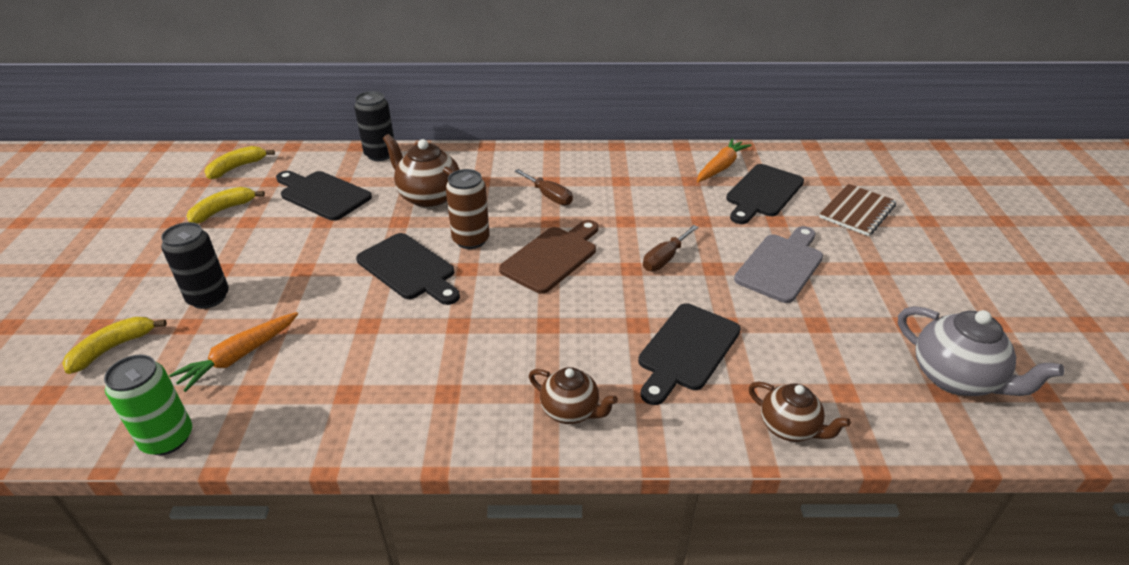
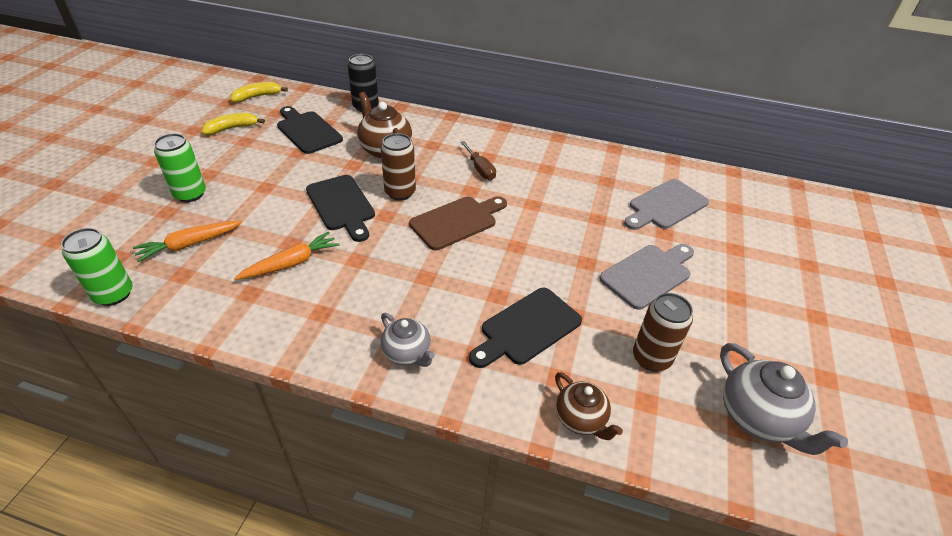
camera: 15 degrees right, 5 degrees up
(113, 348) = (111, 217): yellow banana -> none
(208, 298) = (190, 194): black can -> green can
(571, 411) = (407, 353): brown teapot -> grey teapot
(665, 258) = (549, 244): brown screwdriver -> none
(721, 167) = (639, 174): orange carrot -> orange carrot (291, 263)
(762, 193) = (665, 206): black cutting board -> grey cutting board
(827, 347) = (651, 358): none -> brown can
(857, 211) = (745, 242): brown notebook -> none

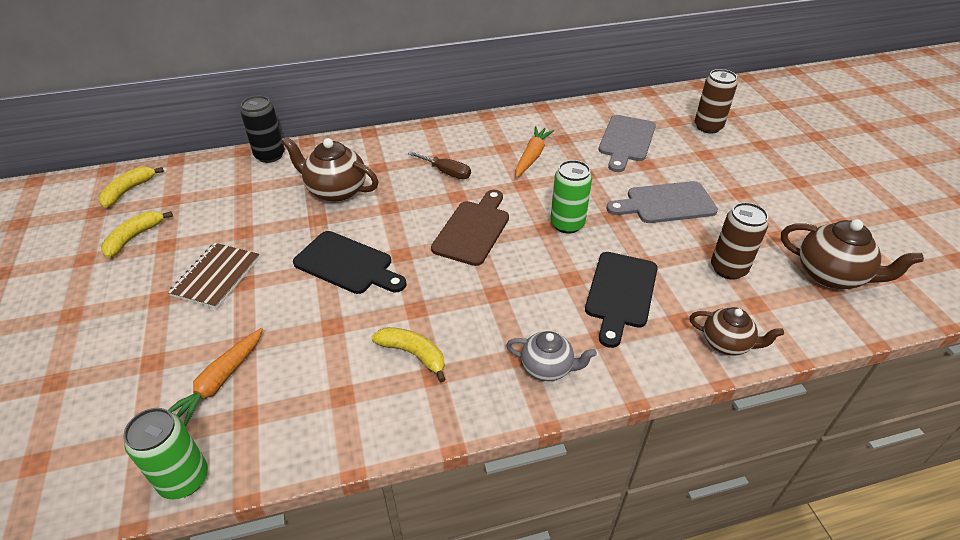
camera: 30 degrees left, 0 degrees up
(190, 194) = (160, 330): green can -> green can (567, 224)
(253, 175) = (216, 276): none -> brown notebook
(291, 263) = (354, 344): orange carrot -> orange carrot (532, 156)
(307, 131) = (230, 205): black cutting board -> none
(322, 291) = (413, 354): none -> yellow banana
(400, 192) = (393, 226): brown can -> brown can (708, 127)
(648, 274) = (666, 203): grey cutting board -> grey cutting board turned 120 degrees counterclockwise
(758, 418) = (831, 275): grey teapot -> brown teapot

